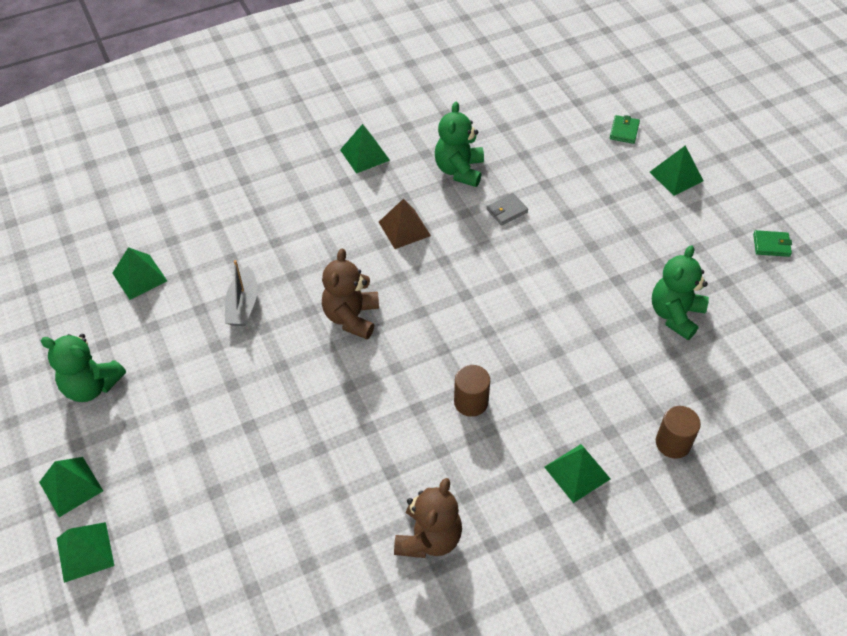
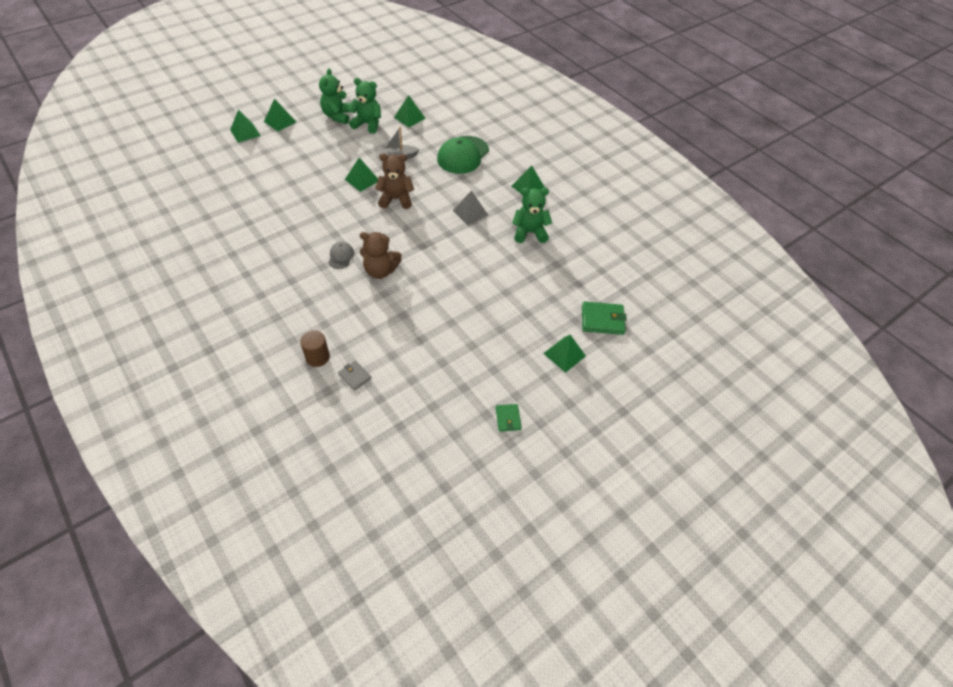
camera: 75 degrees right, 0 degrees up
(267, 218) = (463, 155): none -> green cap
(404, 228) = (470, 212): brown pyramid -> grey pyramid
(429, 538) = (250, 248): brown teddy bear -> brown teddy bear (380, 271)
(471, 402) = (341, 256): brown cylinder -> grey cap
(506, 211) = (499, 259): grey wallet -> grey wallet (354, 376)
(577, 473) = (293, 309): green pyramid -> green pyramid (362, 180)
(624, 131) = (602, 320): green wallet -> green wallet, size x1.68
(675, 315) = (425, 356): green teddy bear -> green teddy bear (367, 124)

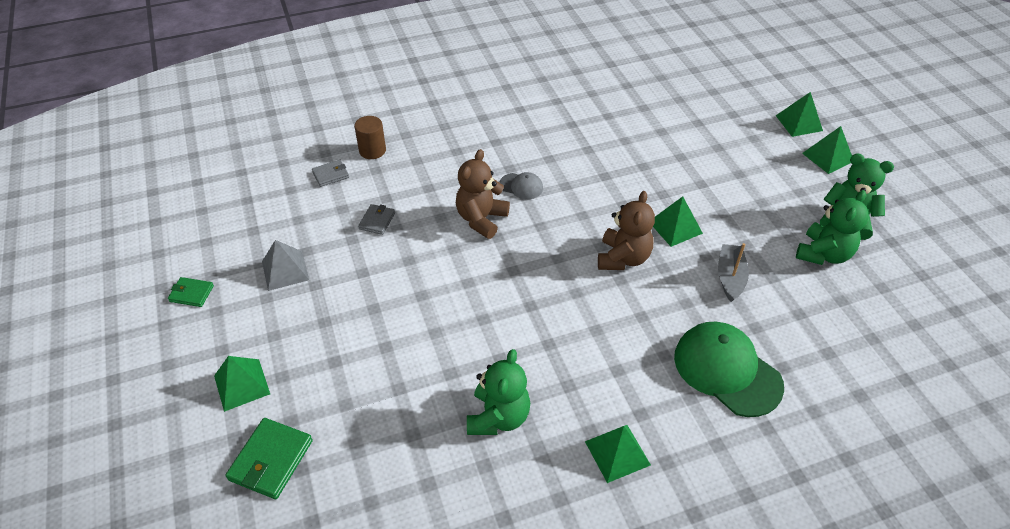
camera: 110 degrees right, 5 degrees down
(399, 329) = (377, 221): none -> grey wallet
(409, 117) = (846, 314): green pyramid -> none
(470, 212) = (570, 344): grey pyramid -> grey pyramid (285, 270)

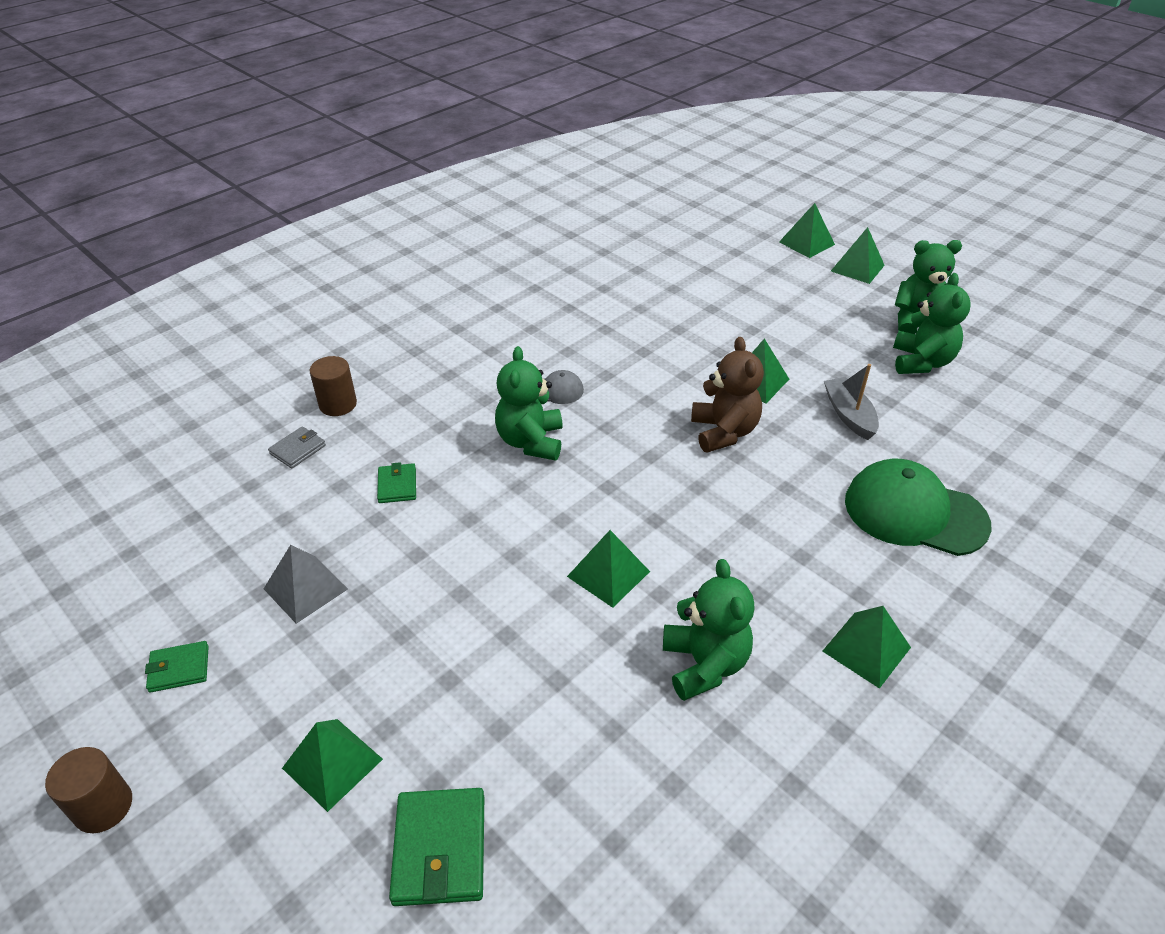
camera: 25 degrees left, 5 degrees down
(115, 358) = (103, 806): none -> brown cylinder
(377, 221) = (397, 485): grey wallet -> green wallet
(474, 331) = (608, 574): none -> green pyramid
(481, 219) = (531, 441): brown teddy bear -> green teddy bear

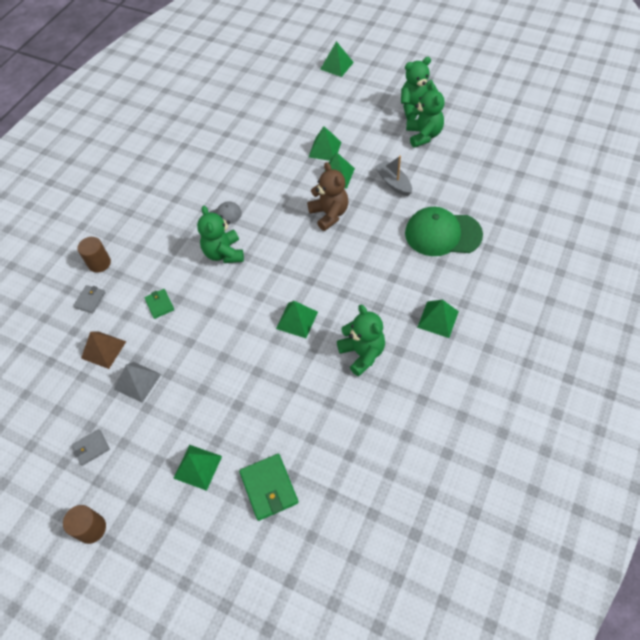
camera: 15 degrees left, 15 degrees up
(179, 669) = (91, 448): green wallet -> grey wallet
(279, 525) = (103, 350): none -> brown pyramid
(857, 268) = (371, 77): green pyramid -> green pyramid (325, 149)

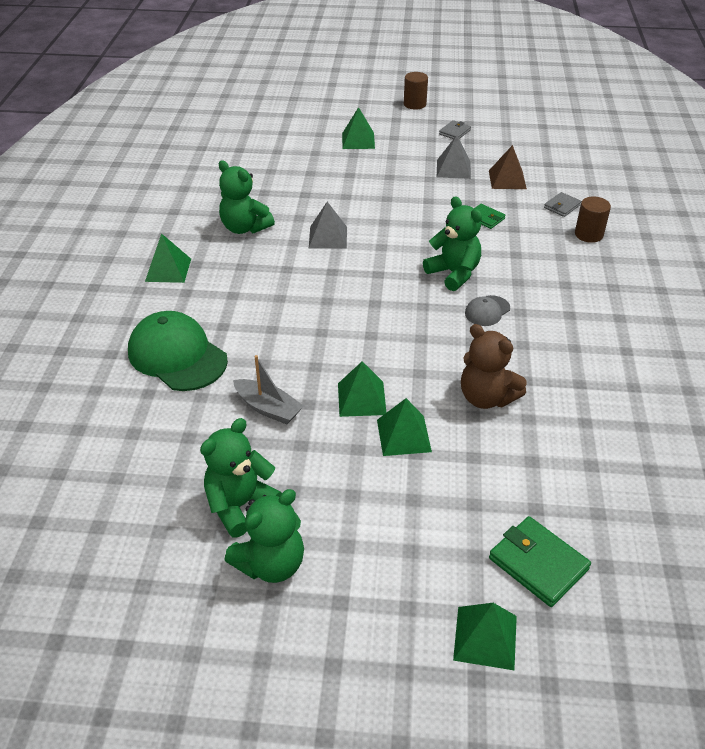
camera: 155 degrees right, 15 degrees down
(90, 300) = (562, 206): grey wallet -> grey wallet turned 45 degrees clockwise
(269, 488) = (292, 143): green wallet -> green wallet (538, 563)
(297, 320) = (328, 237): green pyramid -> grey pyramid
(329, 214) = (346, 344): brown teddy bear -> brown teddy bear (486, 397)
(423, 135) = (240, 505): green teddy bear -> green teddy bear turned 75 degrees clockwise
(442, 234) = (177, 355): green cap -> green cap turned 120 degrees counterclockwise

